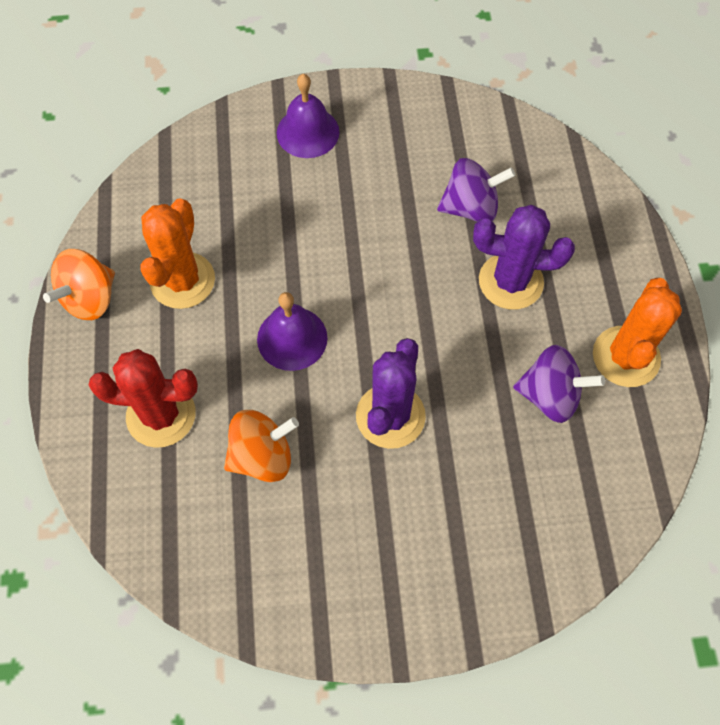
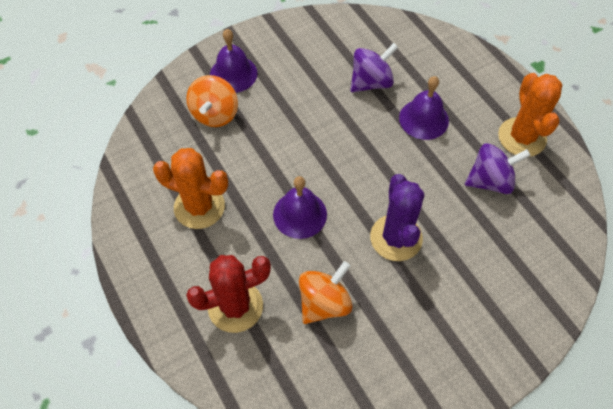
camera: 25 degrees left, 5 degrees down
(90, 298) = (136, 247): orange spinning top -> orange spinning top (215, 114)
(182, 281) = (199, 207): orange cactus -> orange cactus turned 60 degrees counterclockwise
(510, 281) = (423, 119): purple cactus -> purple bell

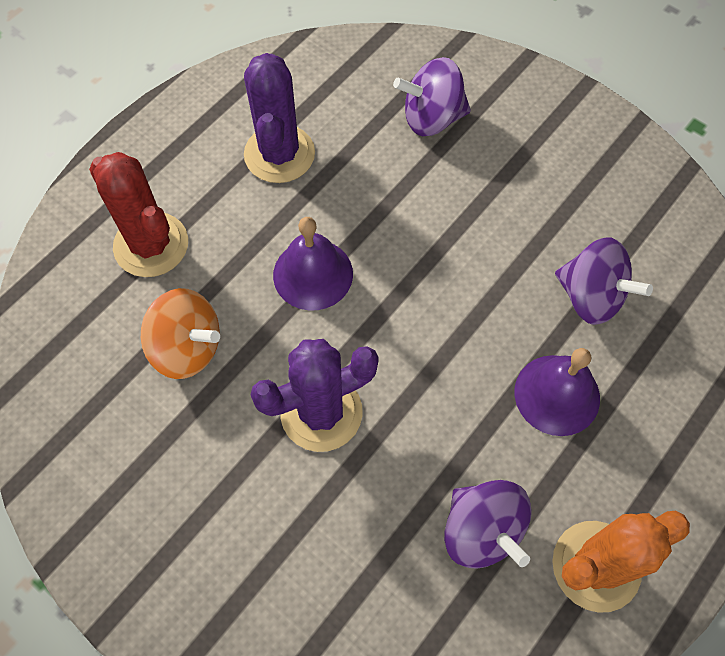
camera: 70 degrees right, 5 degrees up
(199, 207) = (279, 154): orange cactus -> purple cactus
(215, 114) = (432, 118): orange spinning top -> purple spinning top
(233, 74) = (511, 115): purple bell -> none

